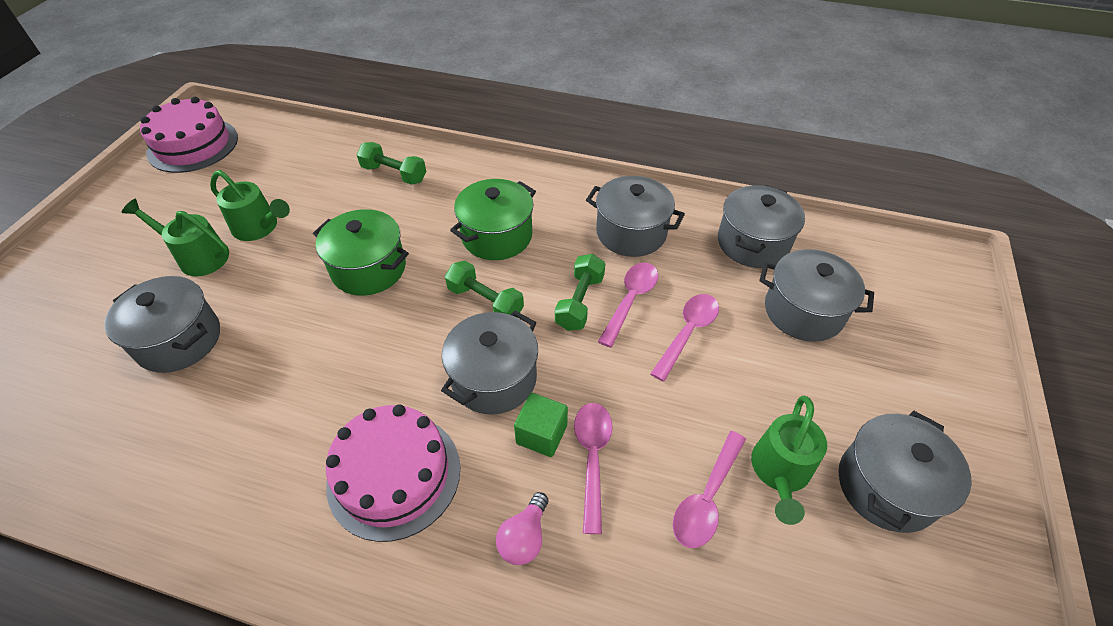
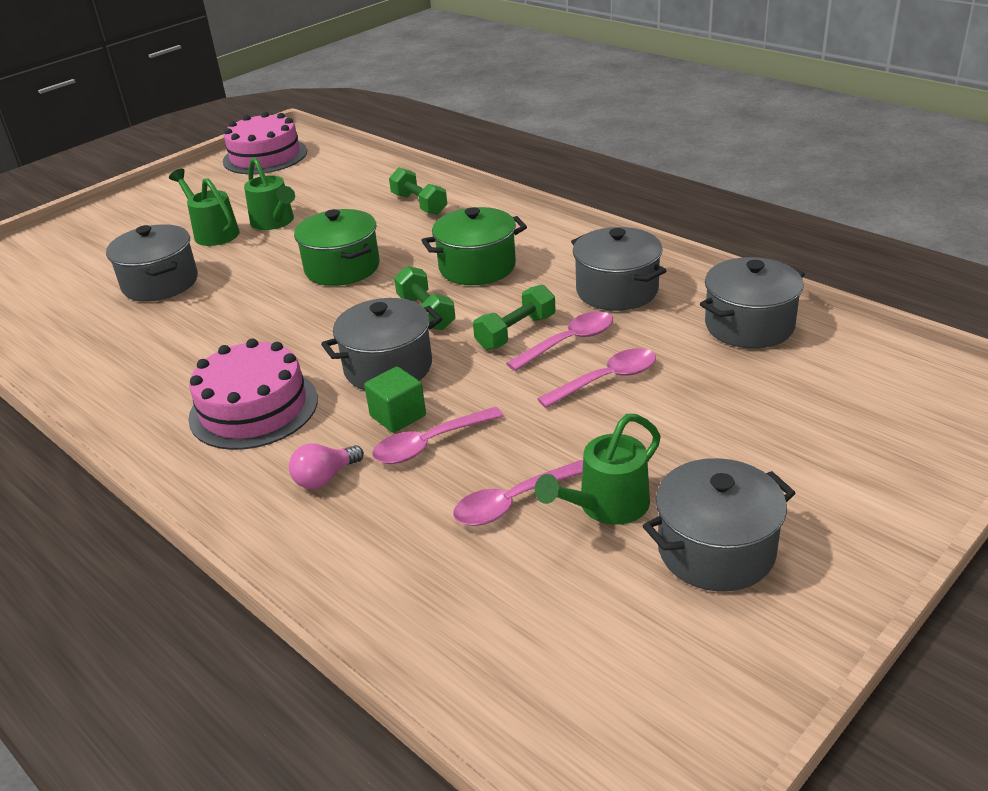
camera: 30 degrees right, 15 degrees down
(592, 458) = (430, 444): pink spoon -> pink spoon turned 150 degrees counterclockwise
(803, 311) = (756, 393): grey pot -> none

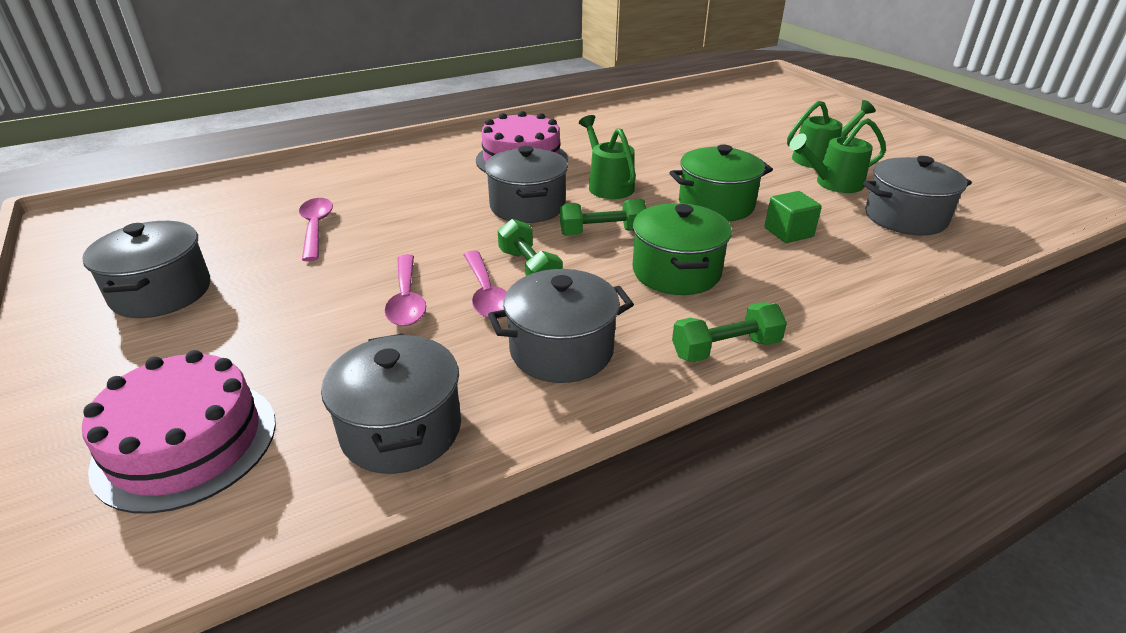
camera: 105 degrees right, 0 degrees up
(160, 283) = (729, 138): grey pot -> grey pot (905, 217)
(265, 156) = (1020, 189): pink cake -> pink cake (186, 443)
(325, 478) = (420, 174): pink light bulb -> none
(398, 416) = (459, 202): green cube -> green cube (788, 232)
(419, 204) = (859, 261): green dumbbell -> green dumbbell (725, 349)
(430, 444) = (413, 209): pink spoon -> none
(606, 506) = (263, 260): green watering can -> green watering can (607, 185)

